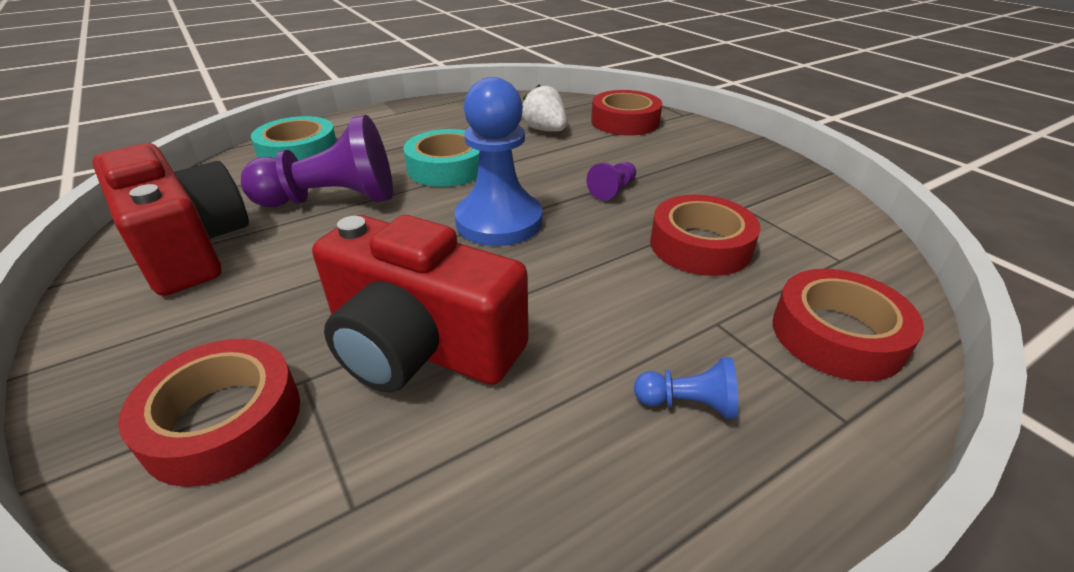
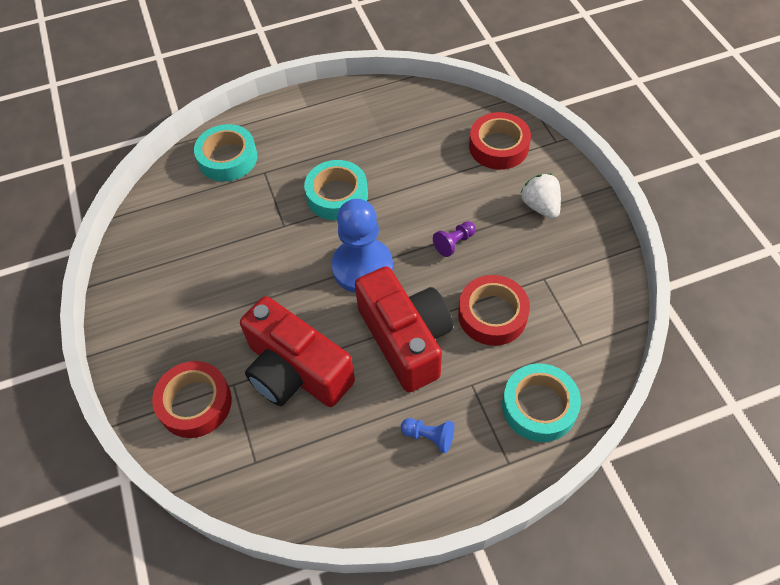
camera: 15 degrees right, 20 degrees up
(188, 246) = (161, 262): red camera -> red camera (406, 339)
(332, 200) = (251, 224): purple pawn -> none
(545, 130) = (426, 151): white strawberry -> white strawberry (540, 206)
(837, 335) = (539, 406): red tape -> turquoise tape

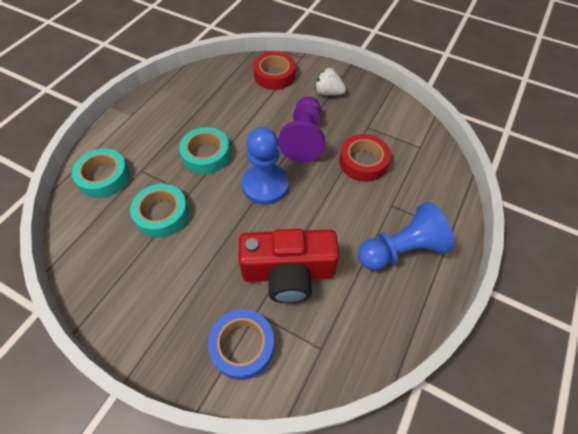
camera: 45 degrees left, 0 degrees up
(195, 403) = (242, 346): red tape -> blue tape
(406, 339) = (332, 207): red camera -> none
(429, 437) = (401, 249): blue pawn -> blue pawn, size x2.24
(454, 243) = (303, 138): purple pawn -> purple pawn, size x2.24
(539, 406) = (434, 191): turquoise tape -> turquoise tape (162, 214)

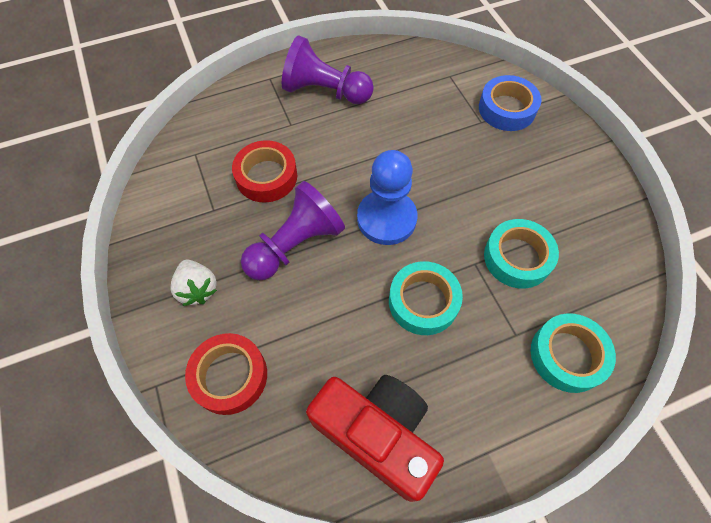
camera: 140 degrees left, 5 degrees up
(288, 273) = (432, 131): red camera -> red camera (377, 434)
(401, 249) = (325, 91): blue pawn -> purple pawn

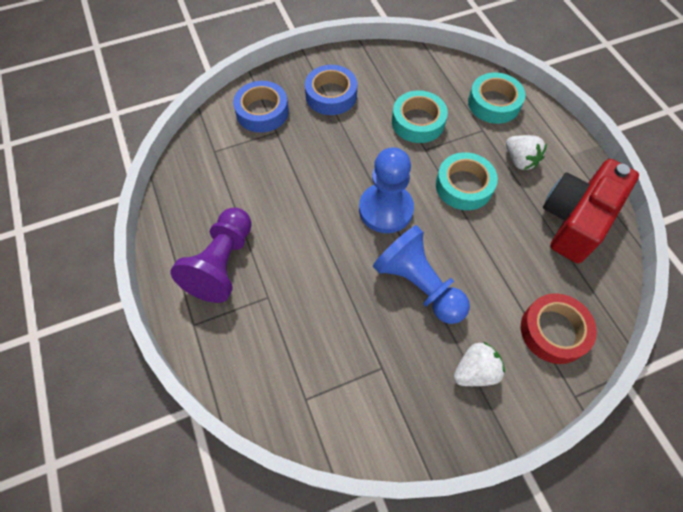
camera: 90 degrees left, 0 degrees up
(266, 176) = (338, 317): red tape -> none
(295, 245) = (418, 284): purple pawn -> blue pawn
(469, 376) = (520, 160): none -> white strawberry
(543, 169) = (331, 95): none -> blue tape

